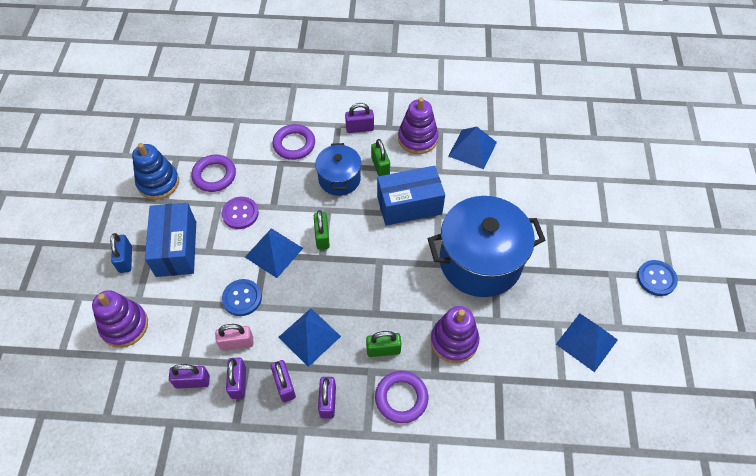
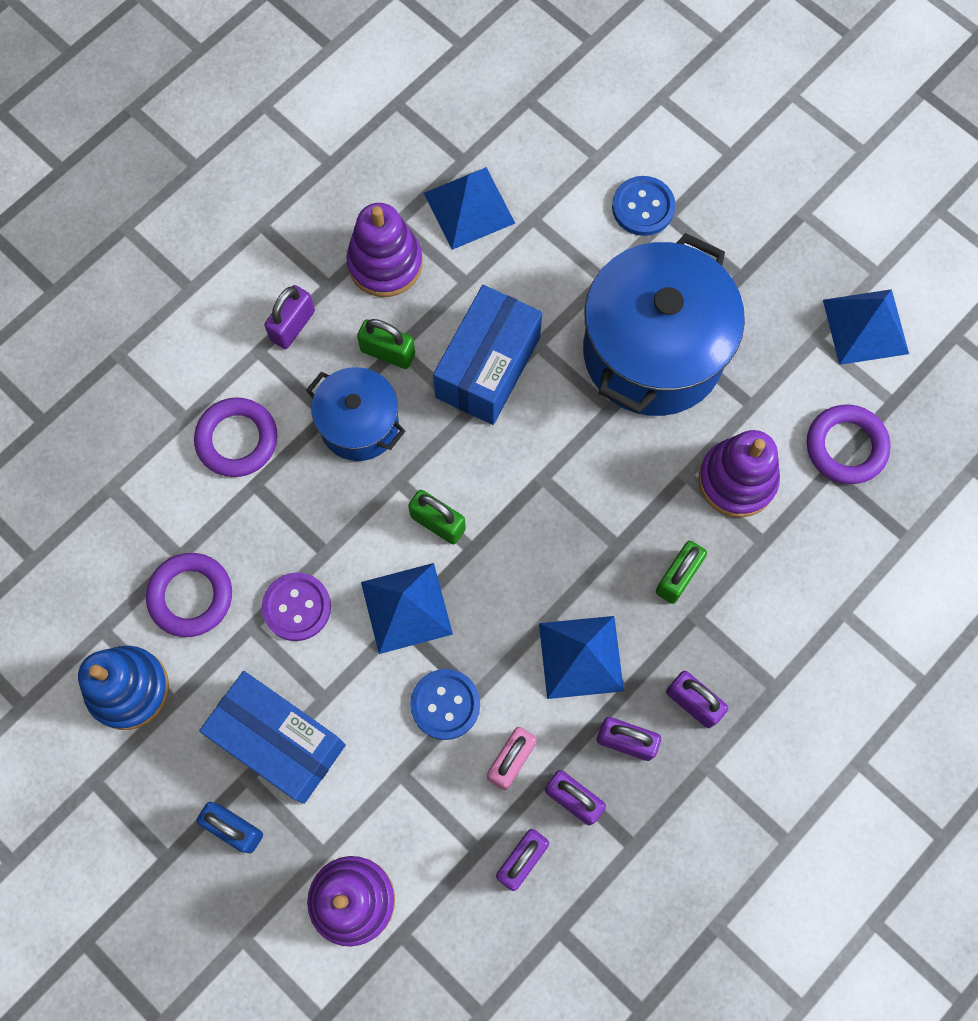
camera: 50 degrees left, 15 degrees up
(401, 398) = (761, 608): purple ring -> purple ring (846, 447)
(656, 278) = (852, 170): blue button -> blue button (643, 207)

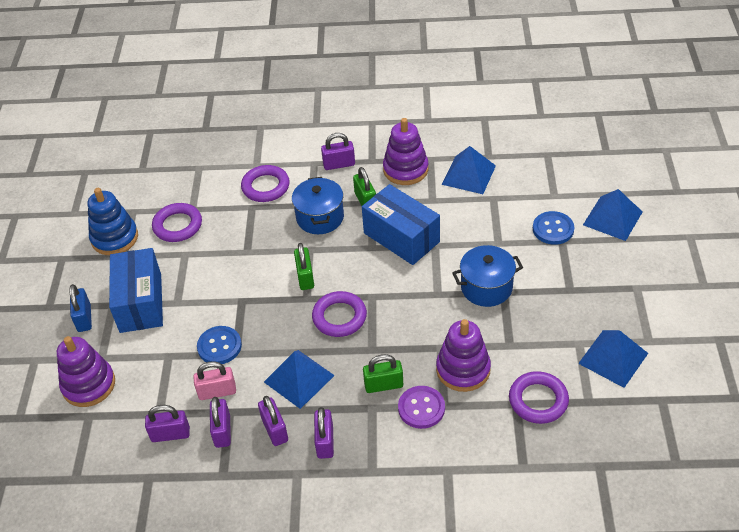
camera: 50 degrees right, 25 degrees down
(297, 607) = (210, 261): purple button -> purple button (421, 408)
(406, 607) = (251, 297): blue pyramid -> blue pyramid (612, 218)
(488, 367) = (401, 237): blue box -> blue box turned 60 degrees clockwise
(537, 538) = (339, 317): none -> purple ring
(653, 352) = (486, 287): blue pot -> blue pot, size x0.55

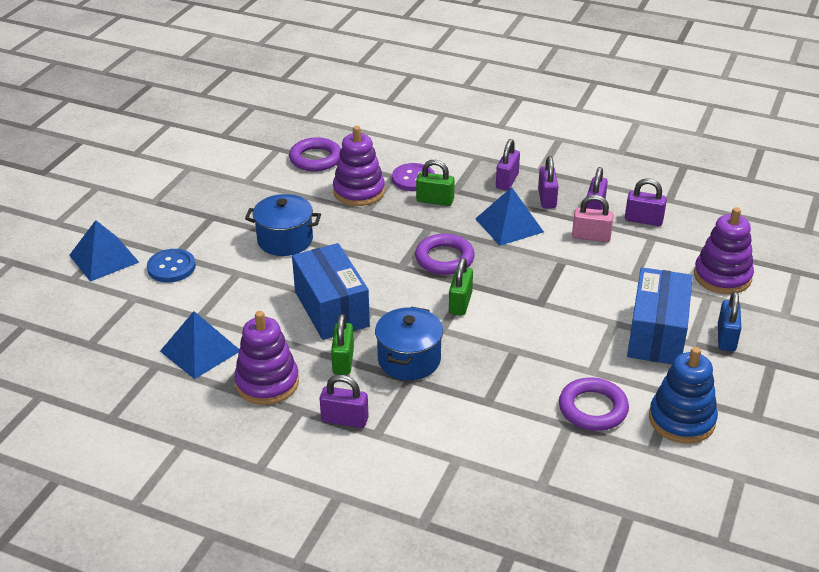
camera: 160 degrees left, 10 degrees down
(219, 346) = (578, 270): blue button -> none
(265, 187) = (457, 422): purple ring -> none
(613, 358) = (230, 165): blue pyramid -> none

